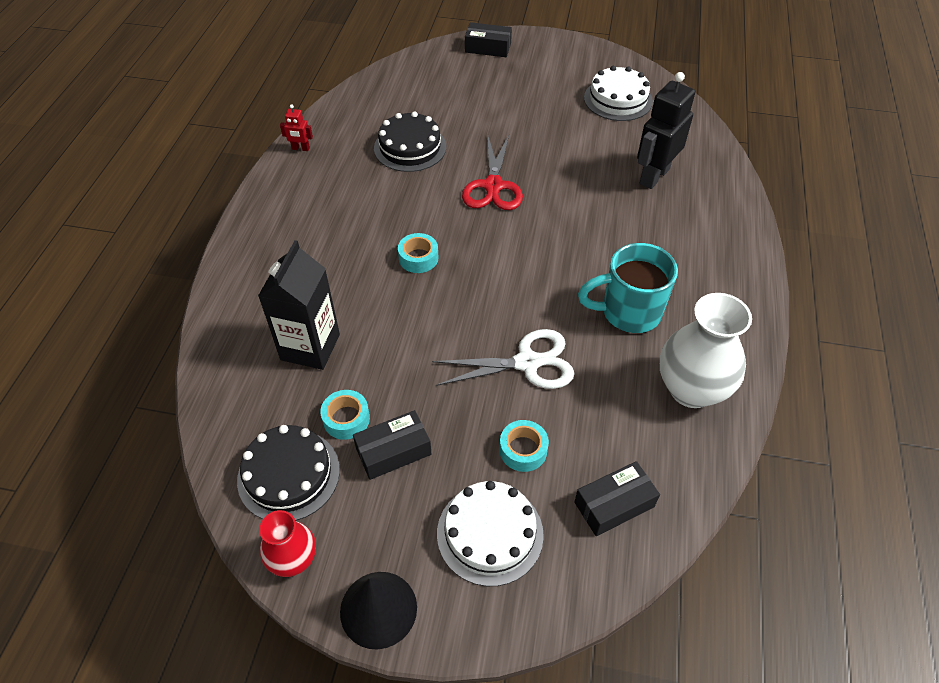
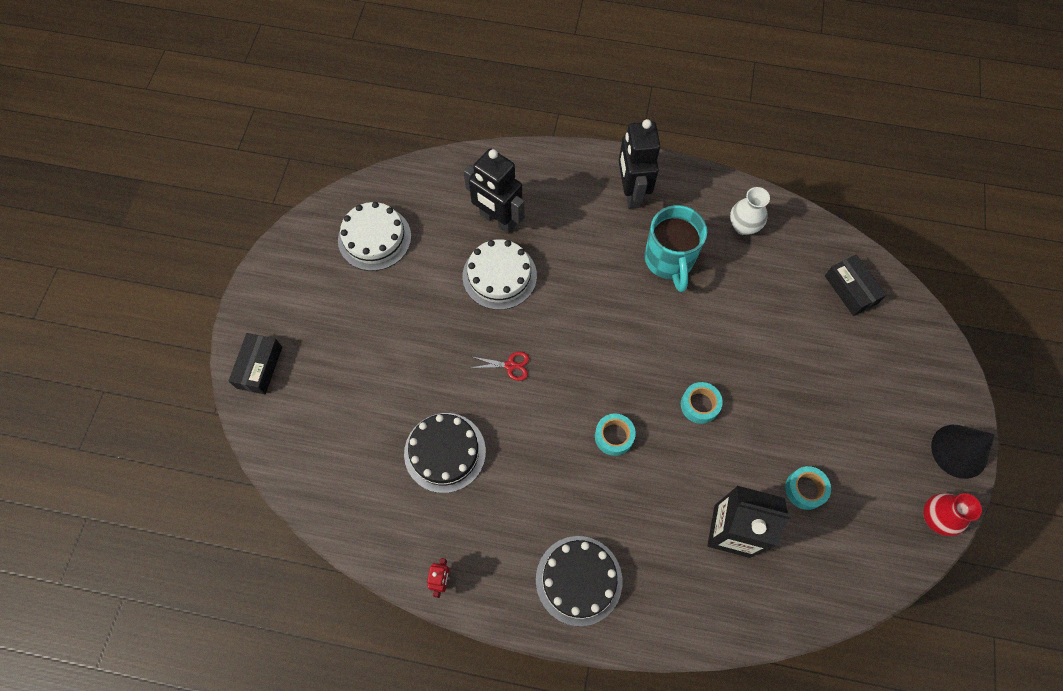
camera: 90 degrees left, 15 degrees up
(288, 474) = (865, 532): black cake -> black cake (579, 580)
(393, 451) = (830, 448): black box -> none
(490, 533) = (888, 374): white cake -> white cake (499, 276)
(493, 186) = (510, 365): red scissors -> red scissors, size x0.50
(523, 450) = (814, 349): turquoise tape -> turquoise tape (699, 405)
(527, 363) = (730, 342): white scissors -> none
(691, 389) = (743, 226): white vase -> white vase, size x0.58
(714, 282) = (631, 193): none -> black robot

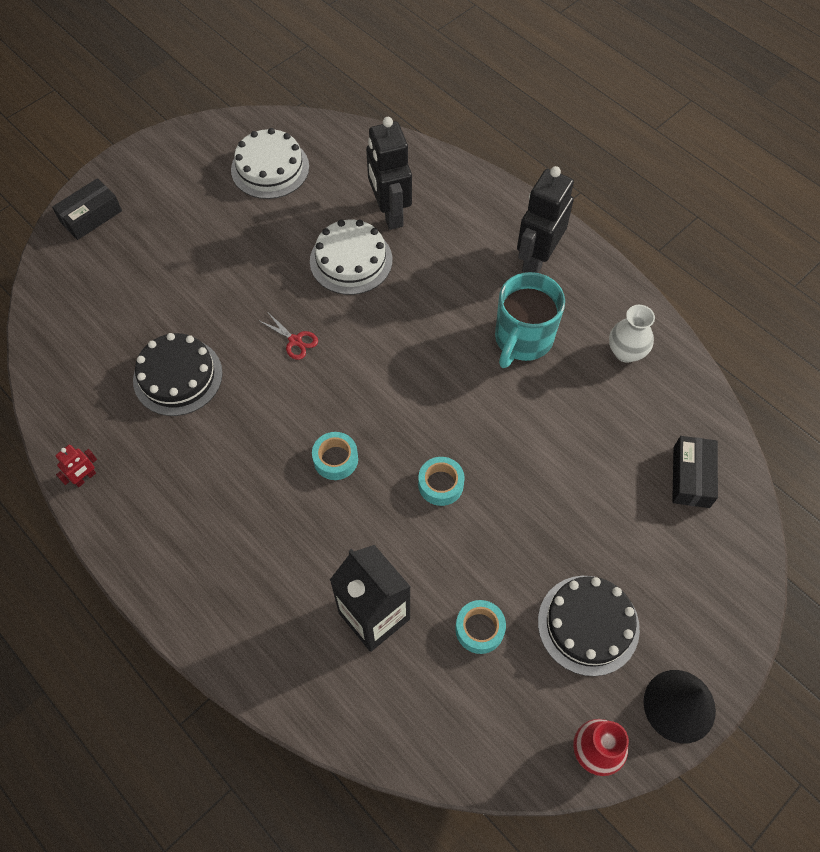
camera: 35 degrees right, 5 degrees down
(579, 580) = (198, 559): black cake -> black cake (588, 625)

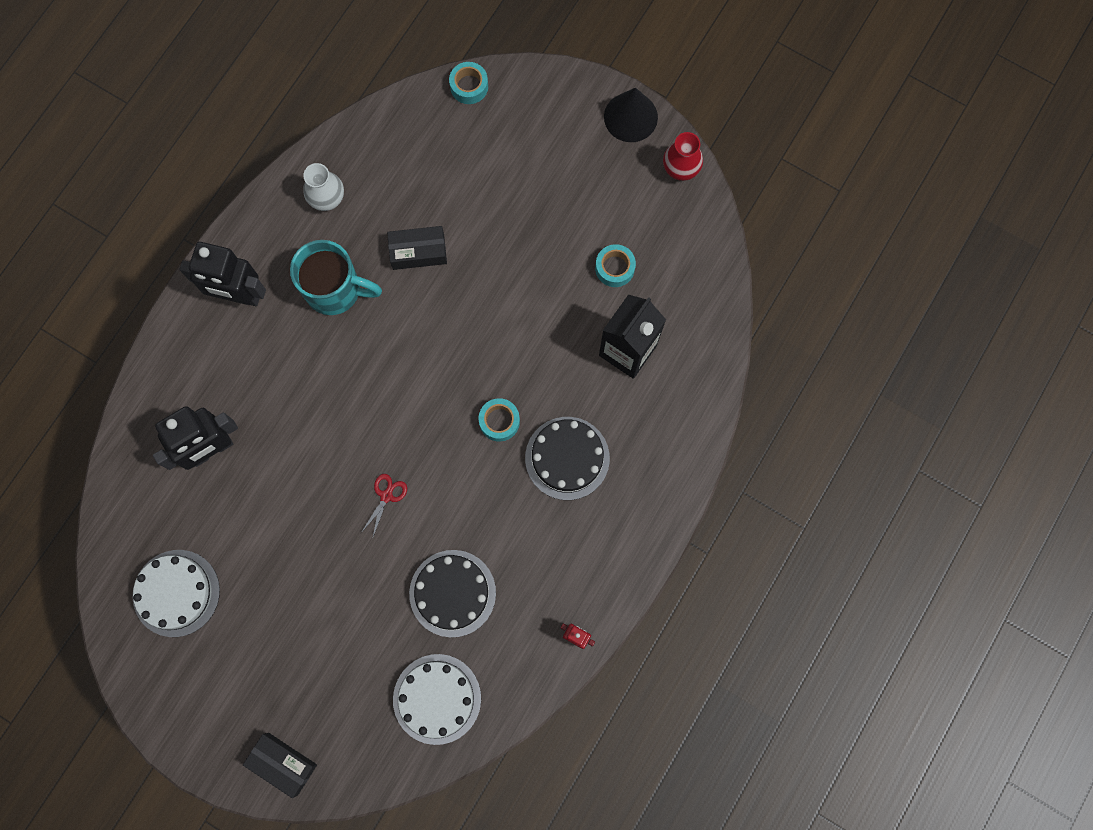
camera: 105 degrees left, 15 degrees up
(351, 260) = (280, 471): white cake -> white cake (437, 699)
(440, 484) = (499, 327): turquoise tape -> turquoise tape (469, 86)
(588, 625) = (588, 189): black cake -> black cake (567, 458)
(691, 477) = (439, 130): black box -> black box (418, 252)

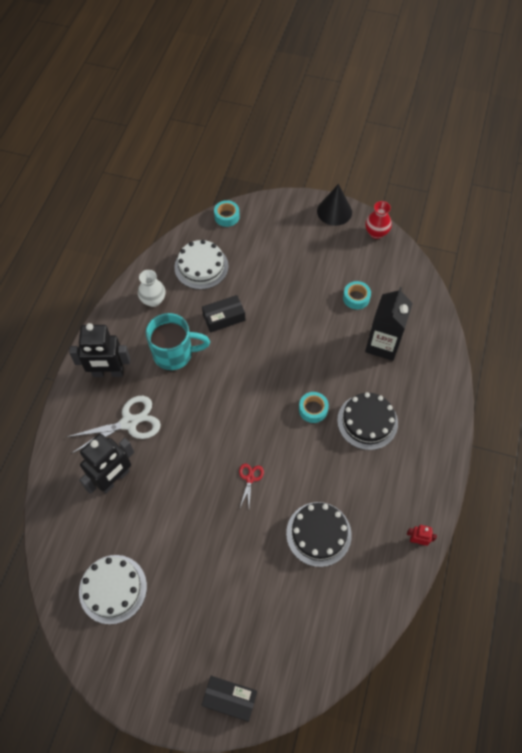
camera: 15 degrees left, 15 degrees down
(250, 376) = (129, 422): none -> white scissors
(437, 699) = (332, 614): white cake -> white cake (201, 266)

